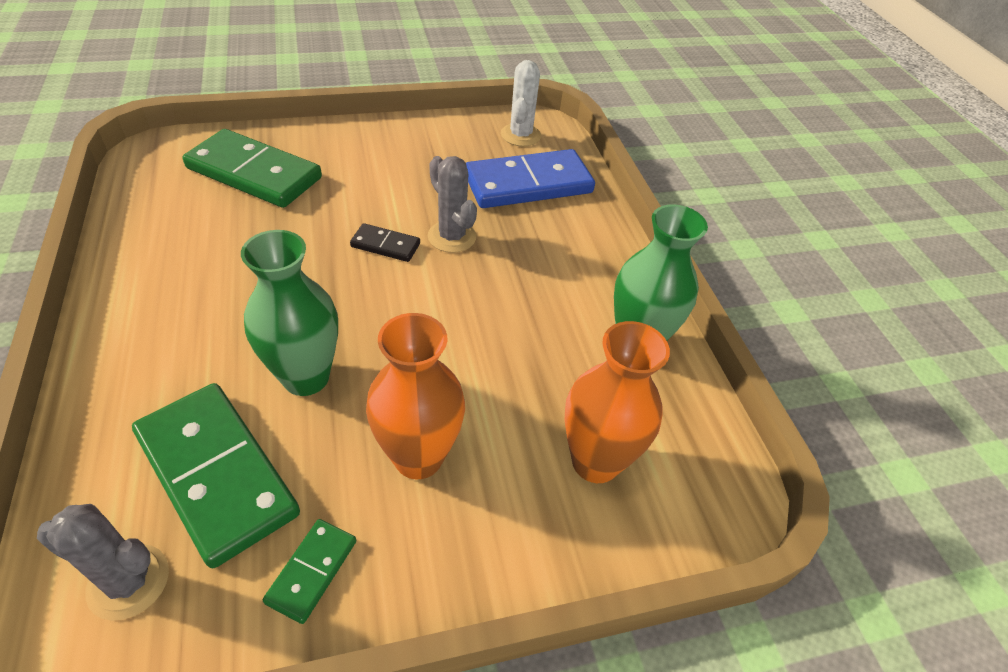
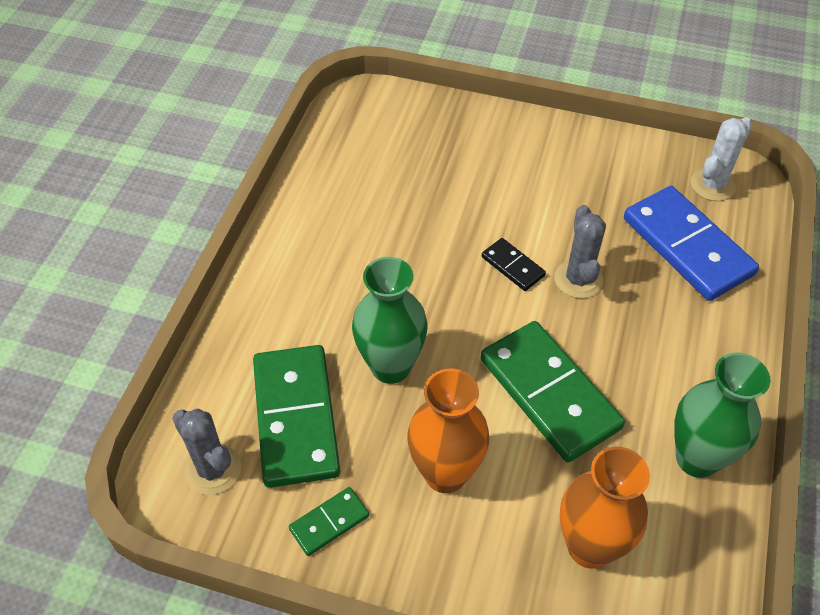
camera: 35 degrees right, 5 degrees up
(254, 173) = (432, 150): green domino -> green domino (549, 393)
(528, 184) = (687, 246): blue domino -> blue domino turned 45 degrees clockwise

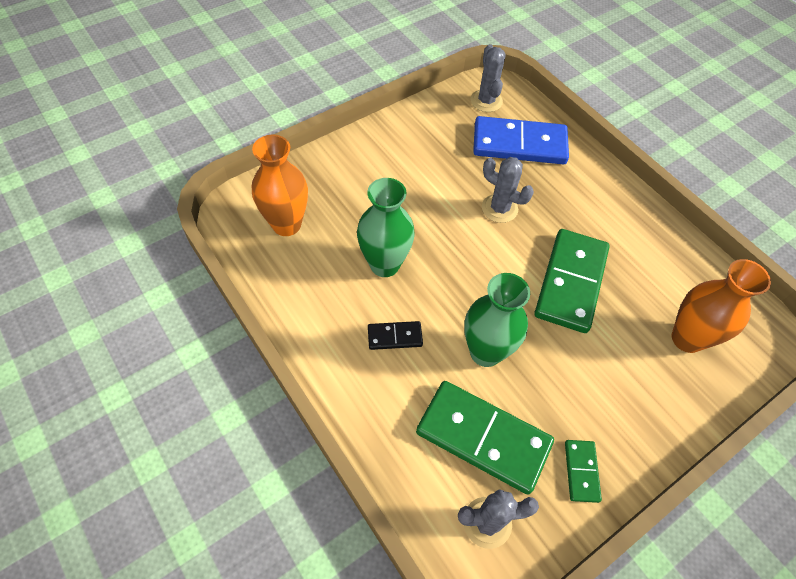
camera: 55 degrees left, 5 degrees up
(445, 473) = (589, 377): orange vase -> orange vase (286, 224)
(513, 266) = (461, 232): black domino -> black domino (395, 336)
(549, 393) = (570, 282): green domino -> green domino turned 75 degrees counterclockwise
(697, 458) = (662, 247): green vase -> green vase (384, 264)
(712, 185) = (486, 101): white cactus -> grey cactus

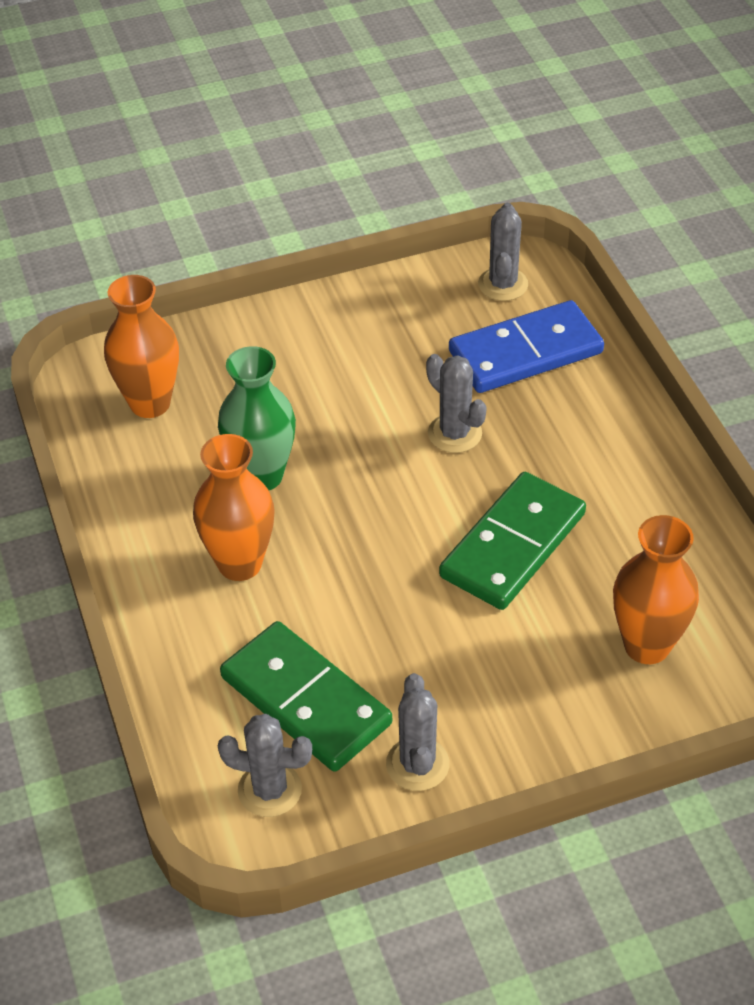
camera: 20 degrees right, 10 degrees down
(395, 336) = (240, 564): black domino -> orange vase
(485, 352) = (353, 605): green vase -> none
(519, 144) = (525, 352): blue domino -> blue domino turned 45 degrees counterclockwise
(581, 471) = (417, 764): green domino -> grey cactus

